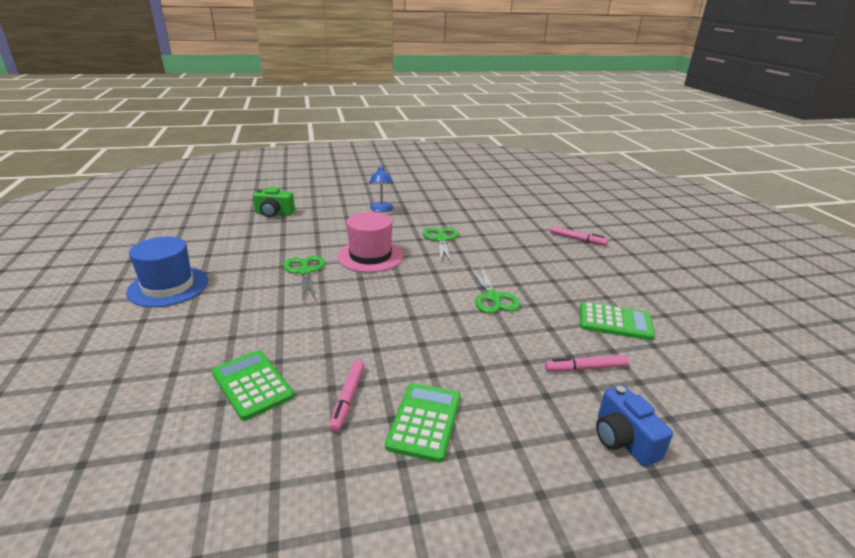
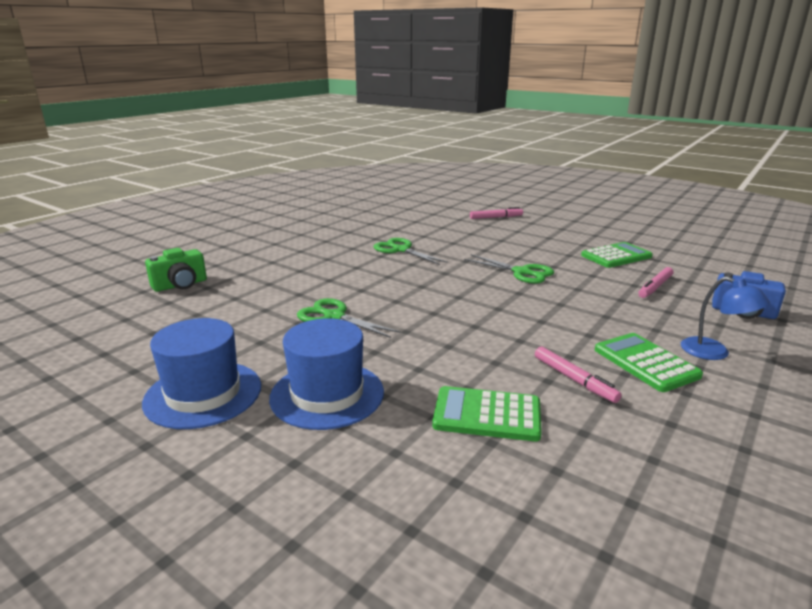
camera: 40 degrees left, 5 degrees down
(210, 319) = (327, 394): none -> blue hat
(370, 256) = (367, 282): pink hat -> none
(381, 209) = (296, 245): blue lamp -> blue lamp (714, 353)

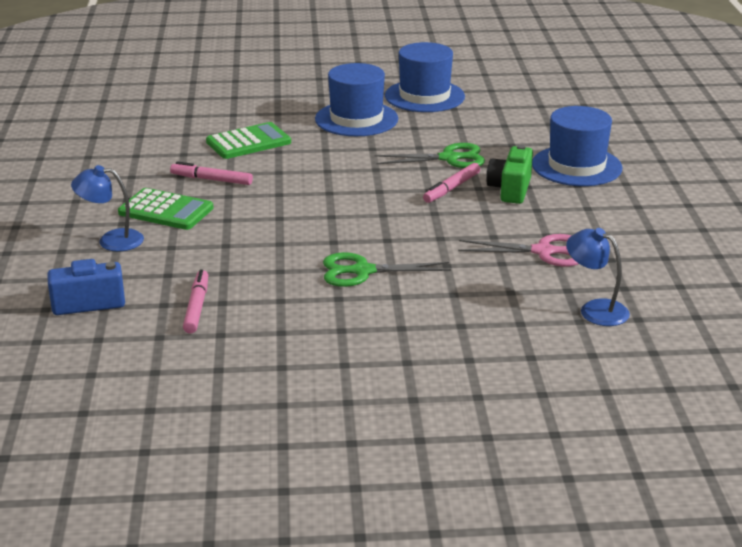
camera: 140 degrees right, 5 degrees up
(180, 285) = (627, 135): green camera -> green camera (510, 189)
(269, 279) = (576, 166): none -> blue hat
(401, 250) = (543, 251): green scissors -> pink scissors
(427, 227) = (595, 309): none -> blue lamp
(496, 217) = (549, 386): pink marker -> pink marker (451, 188)
(616, 256) = (278, 353): green calculator -> none

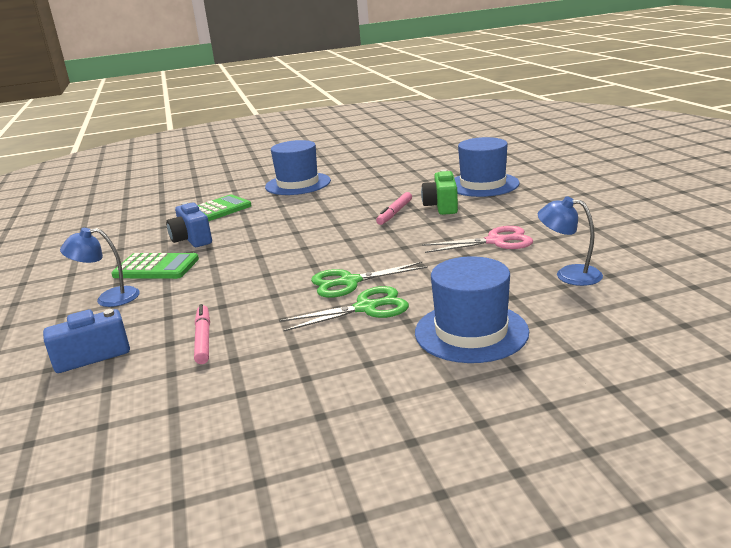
camera: 10 degrees left, 5 degrees down
(211, 180) = (192, 239): pink marker -> blue camera
(424, 96) = (344, 164): blue hat -> blue hat (471, 332)
(449, 158) = (382, 195): green scissors -> green scissors (366, 308)

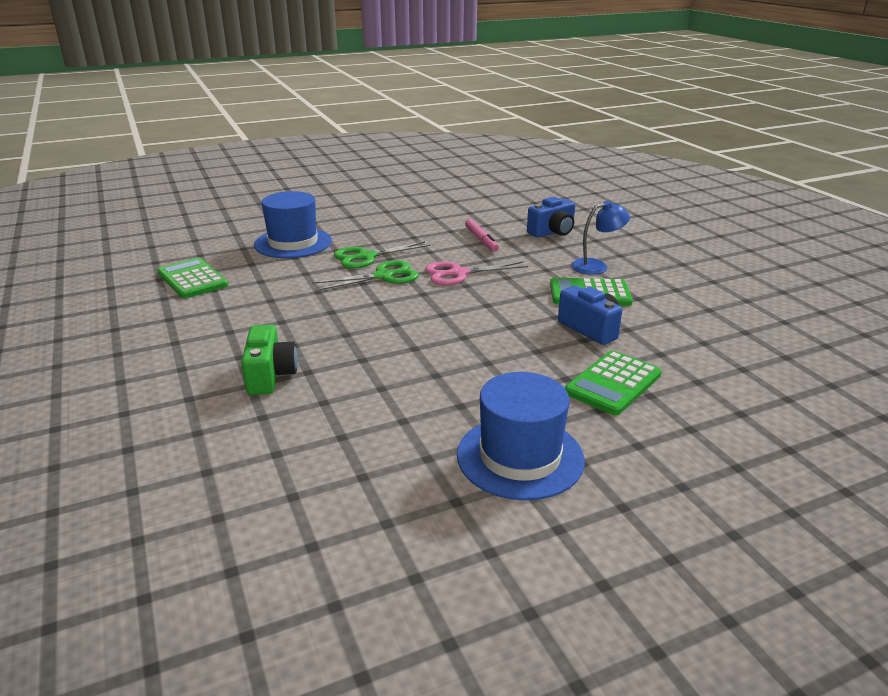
camera: 170 degrees right, 5 degrees up
(395, 213) = (337, 365): pink marker -> none
(483, 184) = (184, 429): blue hat -> none
(496, 241) = (232, 315): pink scissors -> pink scissors (458, 273)
(569, 274) = (192, 279): blue lamp -> green calculator

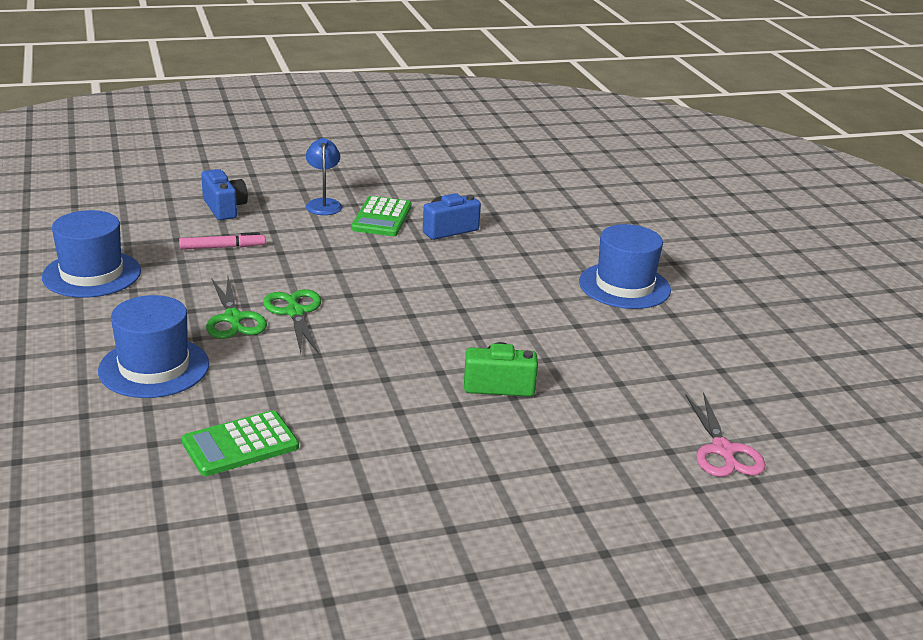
camera: 85 degrees left, 0 degrees up
(416, 210) = (92, 274): none -> blue hat
(458, 273) = (308, 270): pink scissors -> pink scissors (723, 450)
(613, 384) = (535, 238): green calculator -> none

